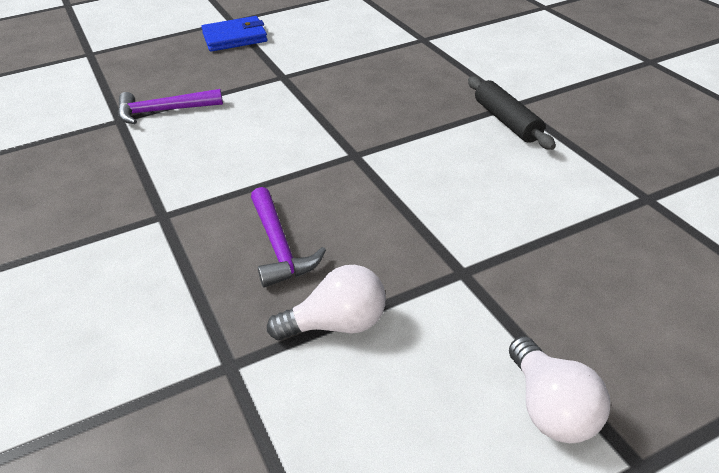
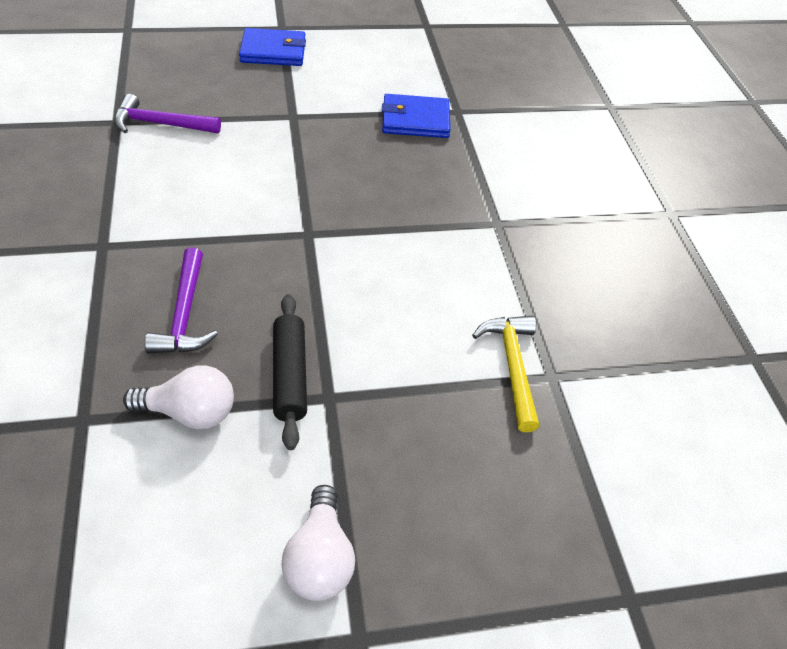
camera: 10 degrees right, 10 degrees up
(392, 53) = (415, 120): none -> blue wallet
(506, 121) = (475, 241): black rolling pin -> black rolling pin (289, 375)
(608, 200) = (512, 366): none -> yellow hammer

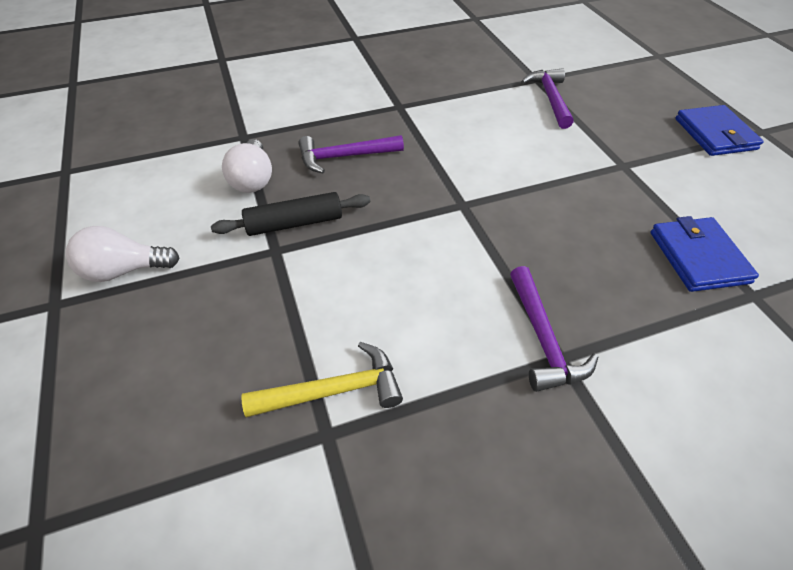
camera: 85 degrees right, 0 degrees up
(479, 227) = (543, 339): none -> purple hammer

